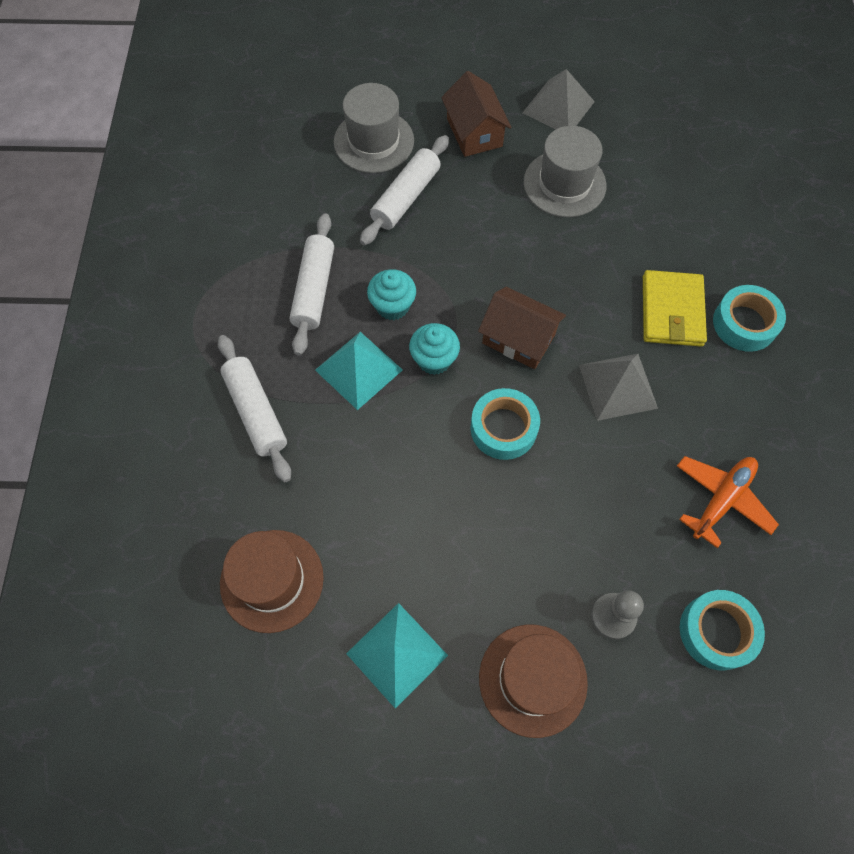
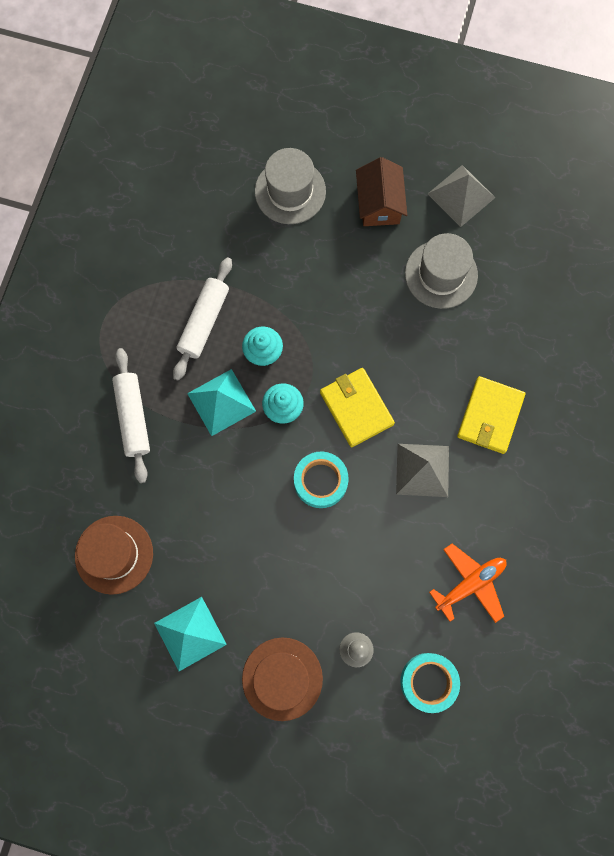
camera: 15 degrees right, 10 degrees up
(406, 197) = (302, 254): white rolling pin -> none
(518, 338) = (356, 408): brown house -> yellow wallet
(744, 323) = (546, 442): turquoise tape -> none

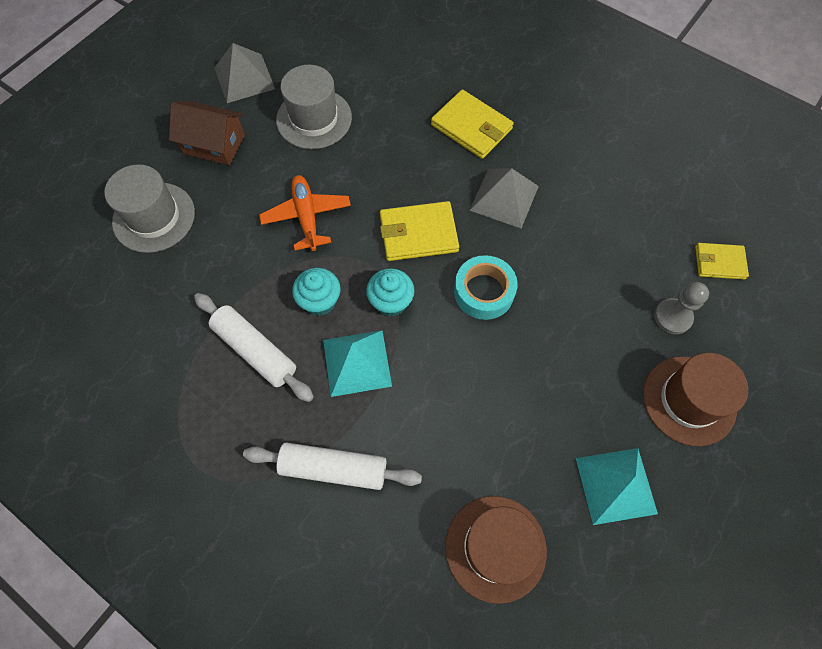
camera: 70 degrees left, 10 degrees down
(428, 682) = (719, 262): turquoise tape -> yellow wallet
(470, 584) = (630, 196): orange plane -> orange plane (307, 216)

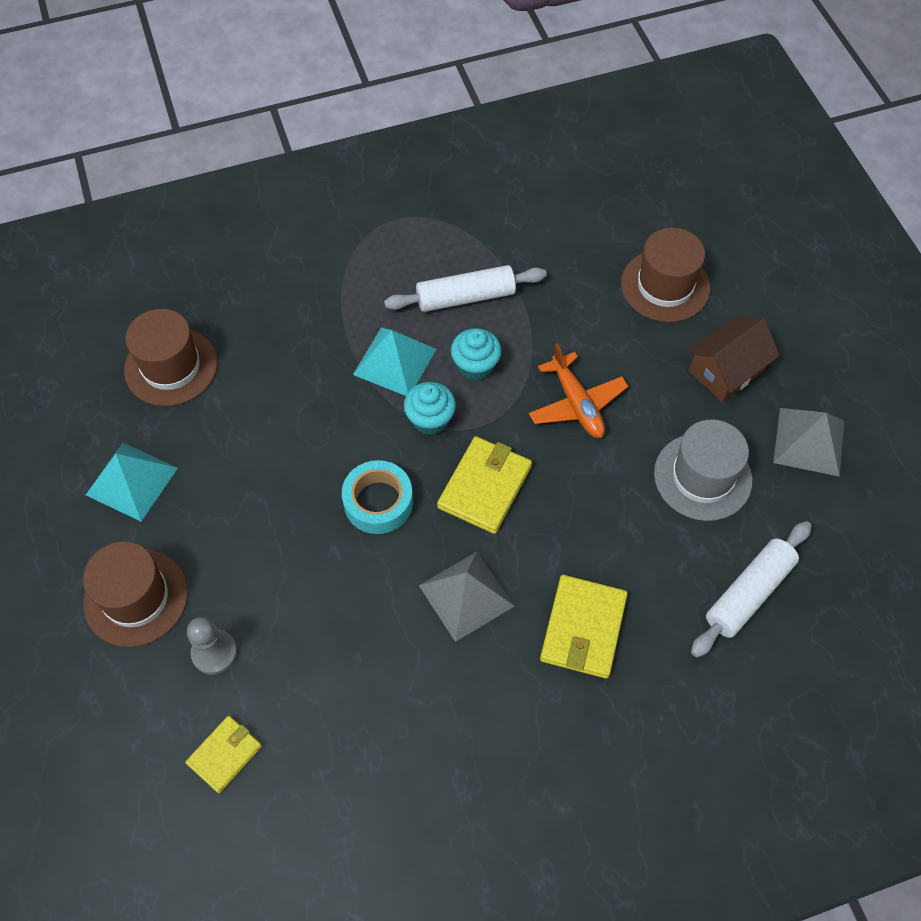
camera: 125 degrees right, 5 degrees down
(154, 217) = (665, 286): grey hat -> brown hat
(307, 216) = (576, 404): orange plane -> orange plane turned 45 degrees clockwise
(333, 468) = (321, 299): white rolling pin -> white rolling pin (748, 593)
(471, 127) = (583, 628): yellow wallet -> yellow wallet turned 60 degrees counterclockwise

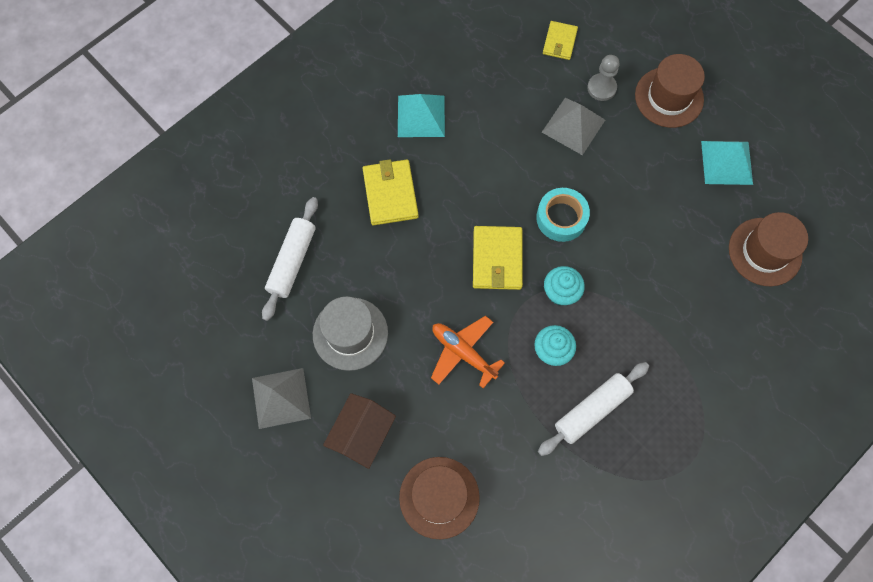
camera: 155 degrees right, 10 degrees up
(394, 361) = (612, 328): turquoise pyramid -> turquoise pyramid (421, 116)
(466, 595) = (472, 183): grey pyramid -> grey pyramid (573, 126)

